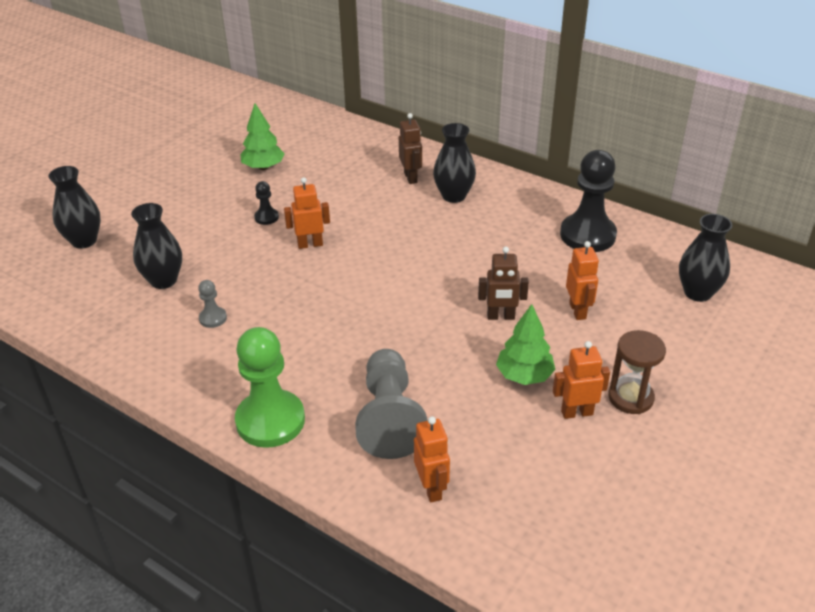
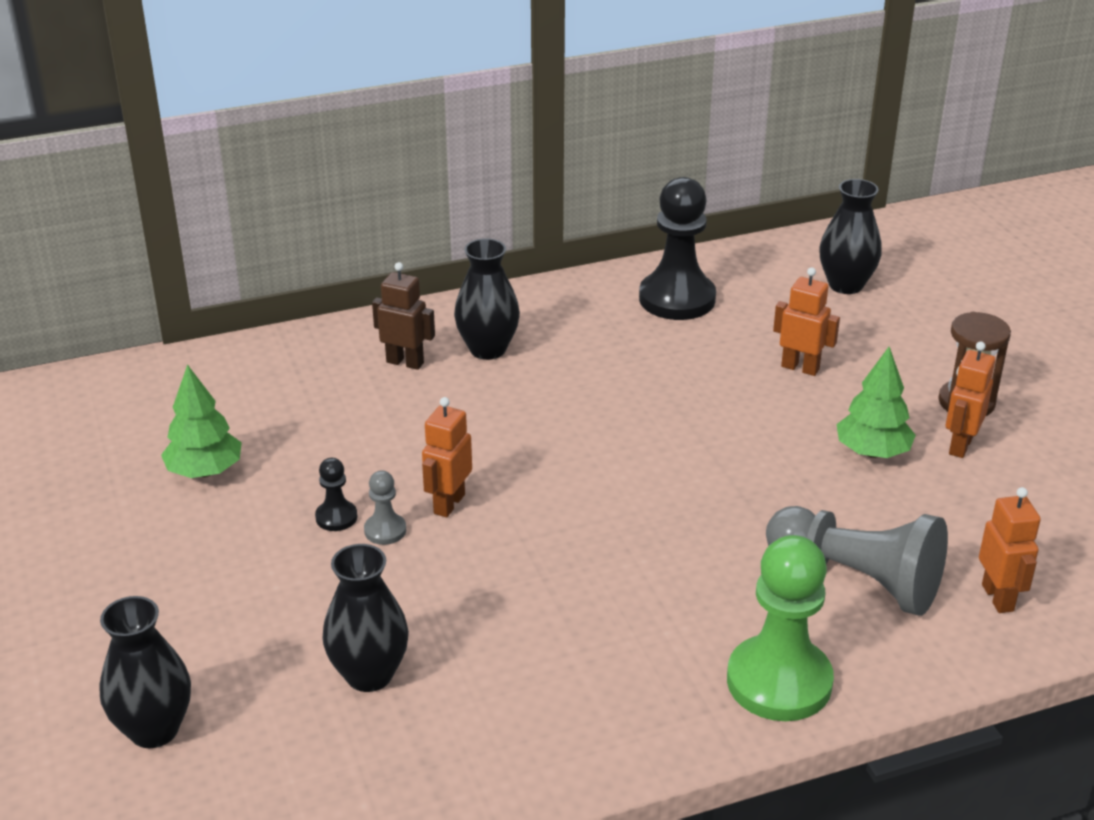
camera: 55 degrees left, 5 degrees down
(213, 318) = (515, 656): grey pawn -> grey pawn (385, 530)
(432, 488) = (998, 598): orange robot -> orange robot turned 60 degrees clockwise
(500, 317) = (757, 422): brown robot -> none

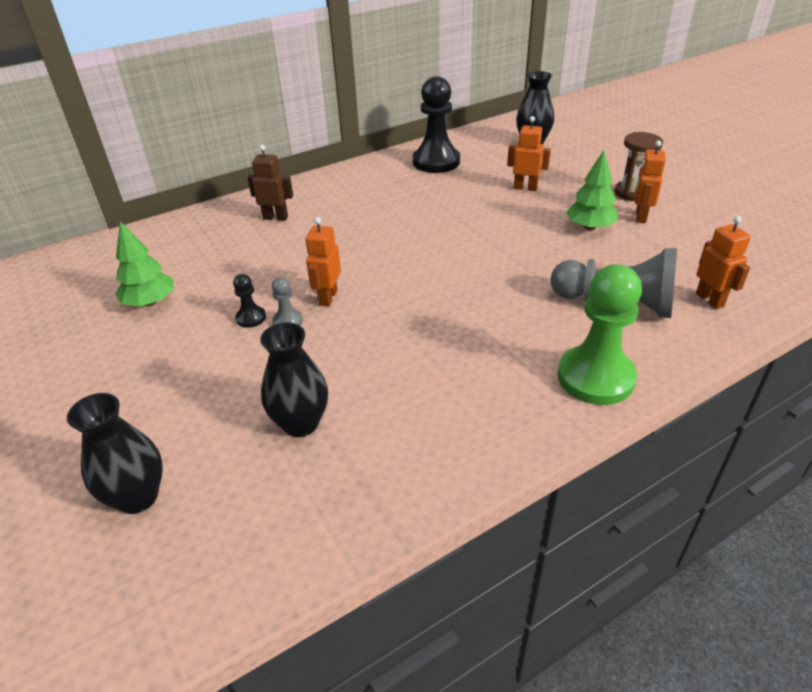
camera: 10 degrees left, 5 degrees up
(487, 349) = (327, 203): black vase -> none

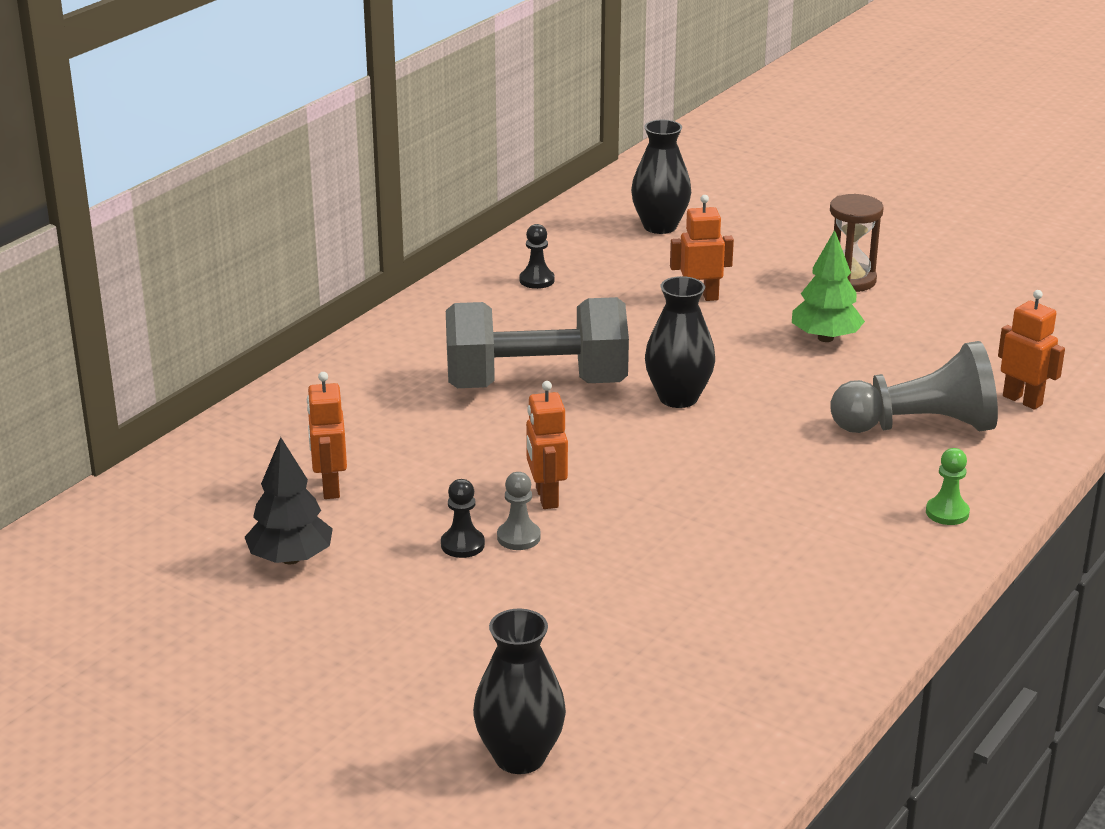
camera: 25 degrees left, 10 degrees down
(150, 302) = (291, 558): green tree -> black tree
(275, 217) = (361, 408): brown robot -> none
(301, 423) = (645, 640): black vase -> black vase (678, 398)
(384, 223) = (536, 385): none -> grey dumbbell
(436, 162) = (537, 280): black pawn -> black pawn, size x0.45
(595, 377) = (947, 513): green pawn -> green pawn, size x0.45
(640, 216) = (880, 311): orange robot -> orange robot (330, 488)

